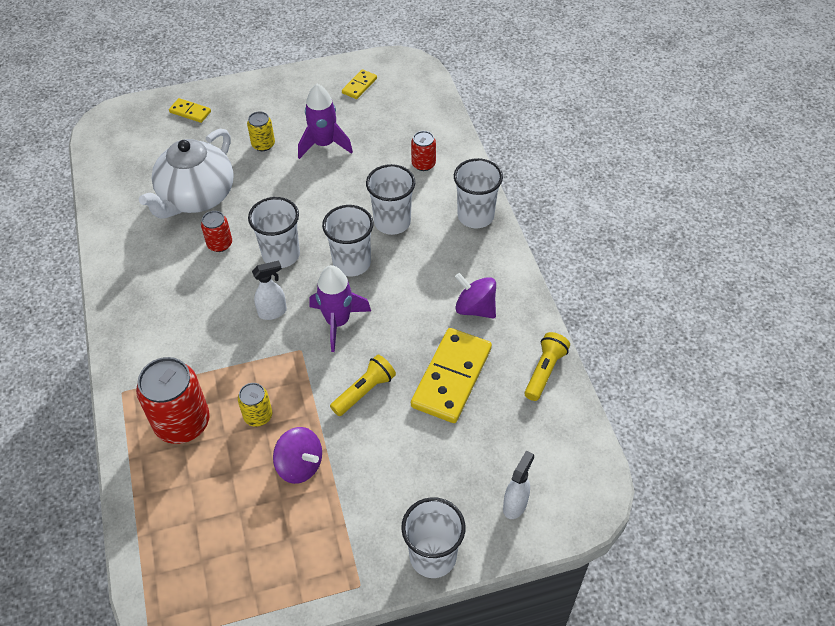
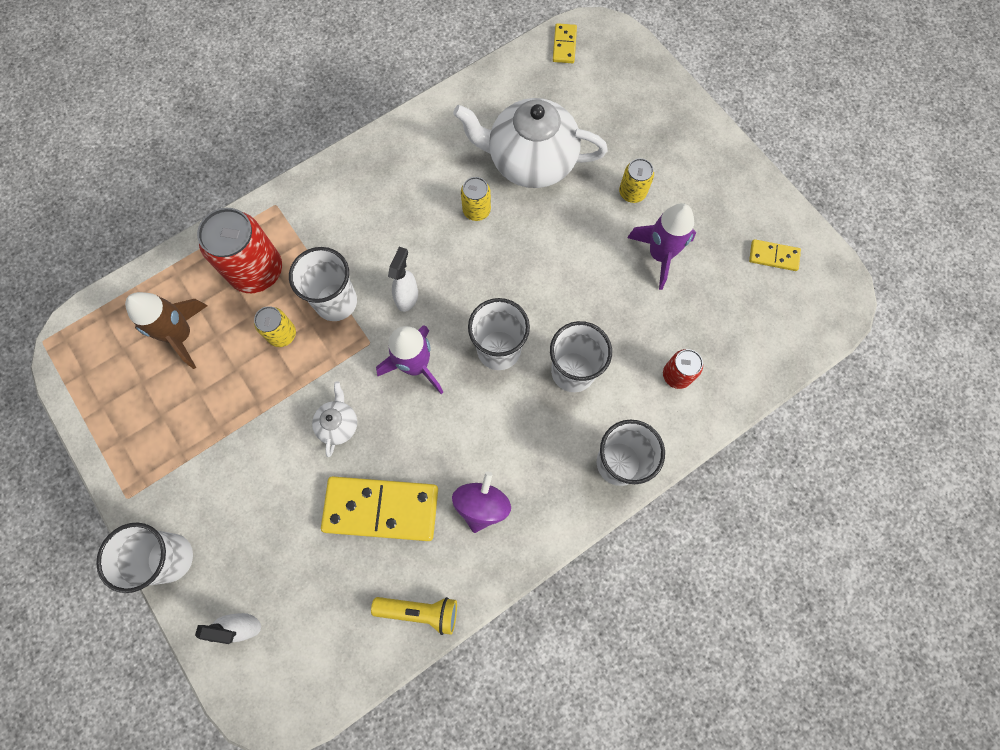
camera: 70 degrees right, 20 degrees up
(190, 112) = (648, 101): yellow domino -> yellow domino (564, 45)
(214, 503) = (181, 335): none -> brown rocket
(220, 244) = (476, 210): red can -> yellow can
(273, 312) = (407, 297): white spray bottle -> white spray bottle turned 120 degrees counterclockwise
(281, 255) = (484, 275): white cup -> white cup (336, 302)
(300, 465) = (238, 395): purple spinning top -> none
(364, 391) = (338, 424): yellow flashlight -> white teapot

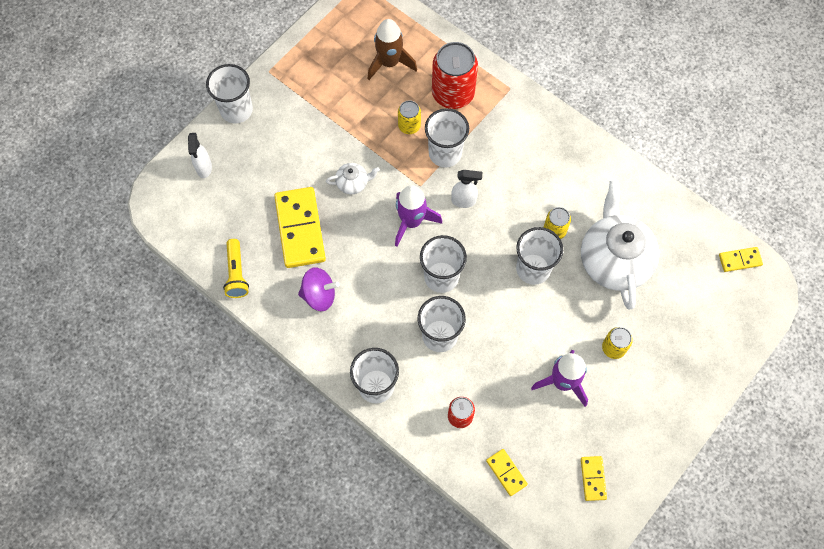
camera: 75 degrees right, 5 degrees down
(517, 246) = (533, 269): none -> white cup
(751, 343) = (506, 472): none -> yellow domino

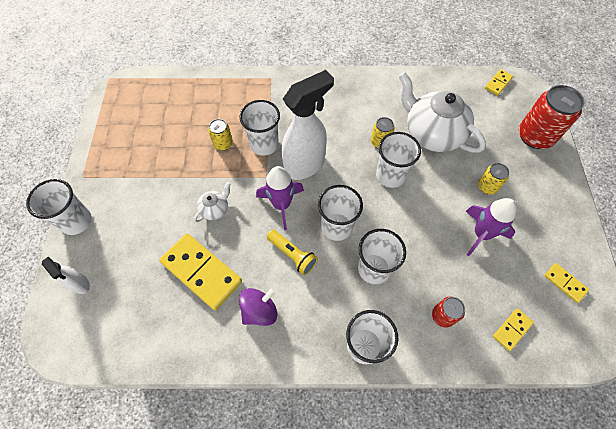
camera: 40 degrees left, 5 degrees down
(237, 273) = (176, 348): yellow flashlight -> yellow flashlight (293, 255)
(389, 63) = (173, 114): brown rocket -> none
(453, 93) = (235, 105): red can -> red can (535, 136)
(464, 201) = (305, 165): white spray bottle -> white spray bottle, size x2.08
(506, 472) = (512, 329): yellow domino -> yellow domino turned 60 degrees counterclockwise

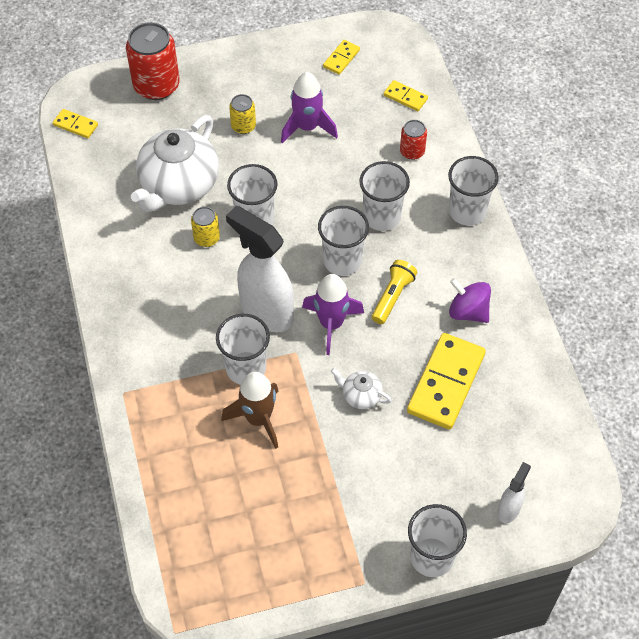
camera: 105 degrees left, 5 degrees down
(223, 144) = (258, 419): yellow can -> brown rocket

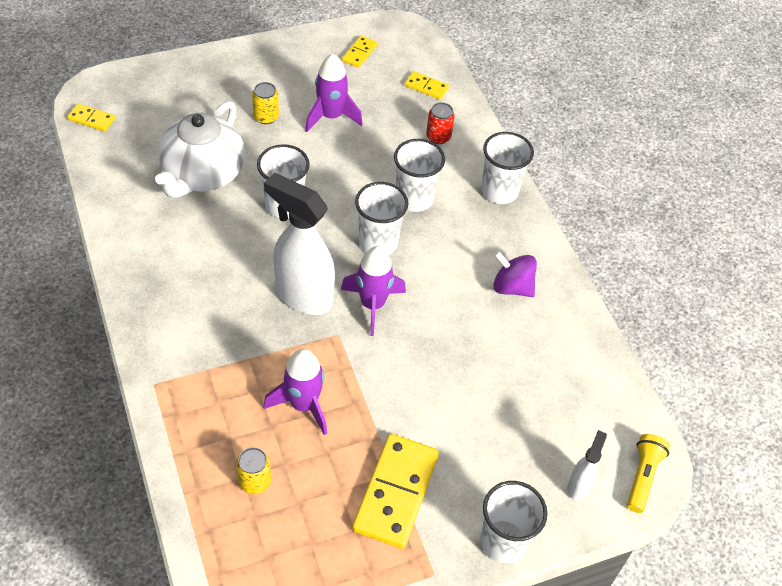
camera: 10 degrees left, 5 degrees down
(156, 86) = (174, 81): red can -> none
(206, 238) = (235, 224): yellow can -> yellow can (254, 481)
(246, 368) = (286, 353): white cup -> none
(258, 419) = (303, 405): brown rocket -> purple rocket
(361, 395) = (410, 376): white teapot -> none
(392, 296) = (433, 275): yellow flashlight -> yellow flashlight (642, 476)
(446, 383) = (498, 359): yellow domino -> yellow domino (396, 492)

